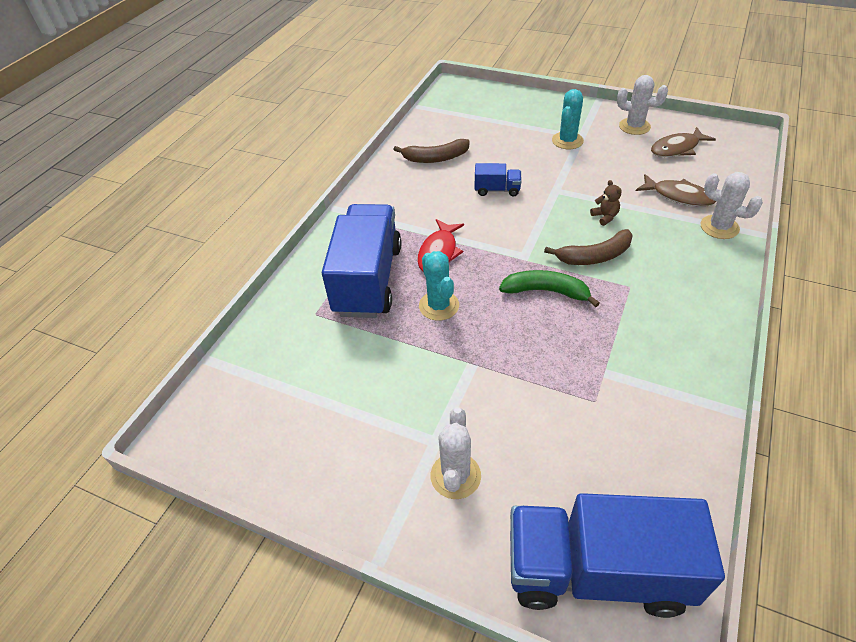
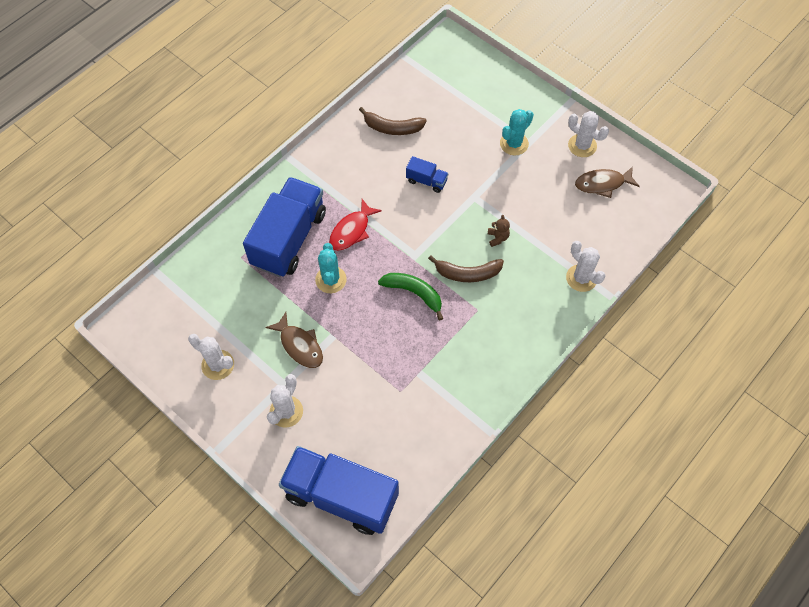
camera: 15 degrees right, 15 degrees up
(332, 445) = (218, 365): none -> white cactus
(679, 196) = (570, 236): brown fish -> brown fish (300, 345)

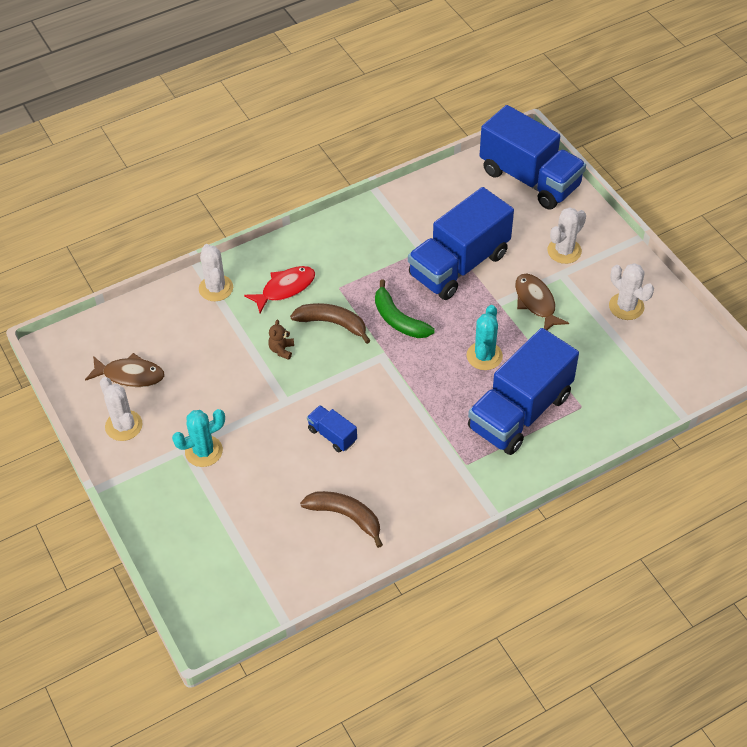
camera: 160 degrees left, 10 degrees down
(351, 231) = (443, 401): red fish -> red fish (285, 288)
(380, 366) = (459, 265): none -> blue truck

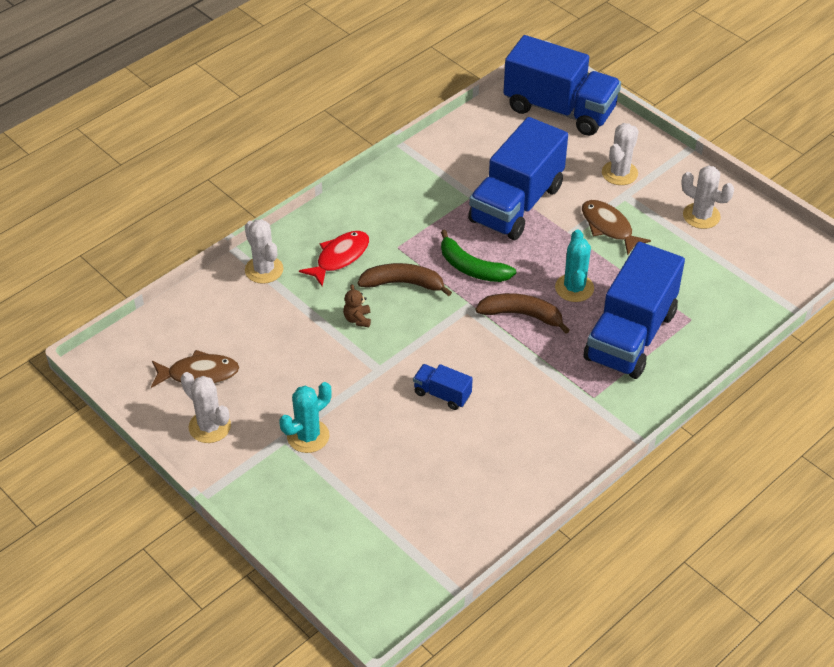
camera: 15 degrees left, 5 degrees down
(345, 516) = (485, 472): brown banana -> brown banana (521, 315)

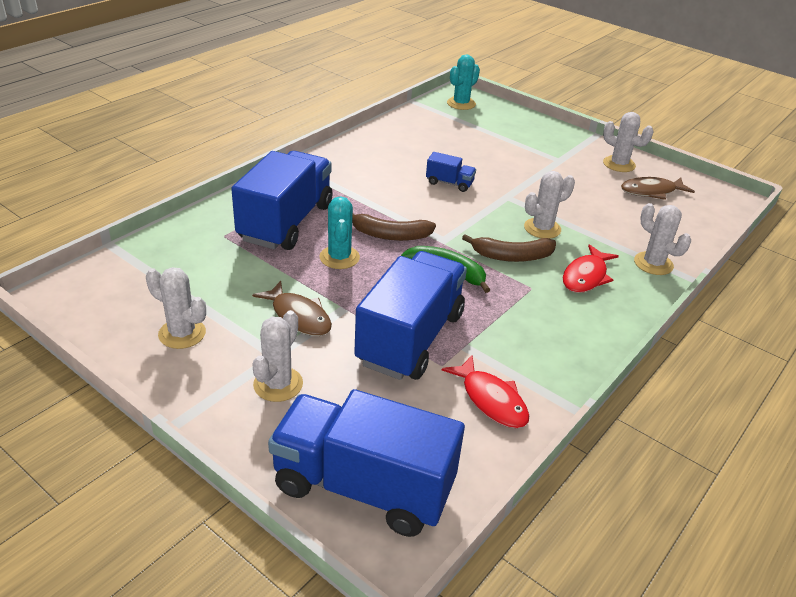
camera: 170 degrees right, 10 degrees down
(308, 436) = (543, 160): turquoise cactus -> turquoise cactus (461, 104)
(357, 319) = (542, 228): brown teddy bear -> white cactus
(463, 155) = (491, 400): none -> red fish

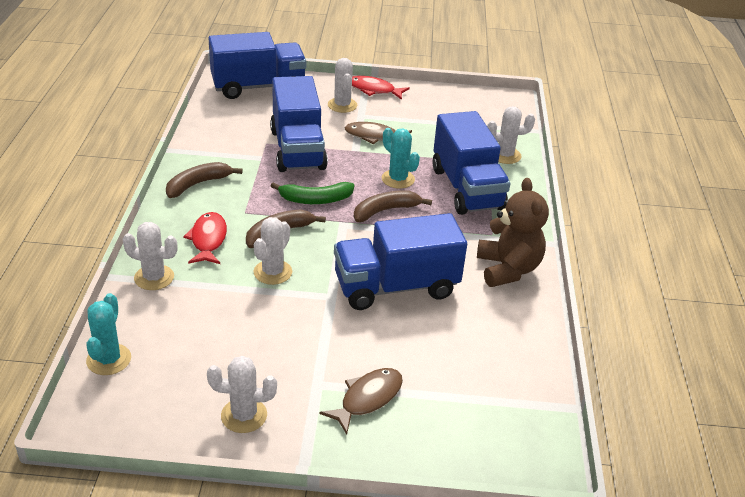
camera: 145 degrees right, 0 degrees up
(182, 333) = (420, 107): white cactus -> white cactus (505, 155)
(348, 161) = (508, 269): none -> brown teddy bear
(449, 183) = (396, 287): blue truck -> blue truck, size x2.31
(461, 104) = (519, 439): turquoise cactus -> turquoise cactus (109, 359)
(491, 400) = (223, 137): red fish -> red fish (374, 90)
(566, 341) = (197, 184): none -> brown banana
(651, 192) = (186, 381): brown fish -> brown fish (368, 398)

